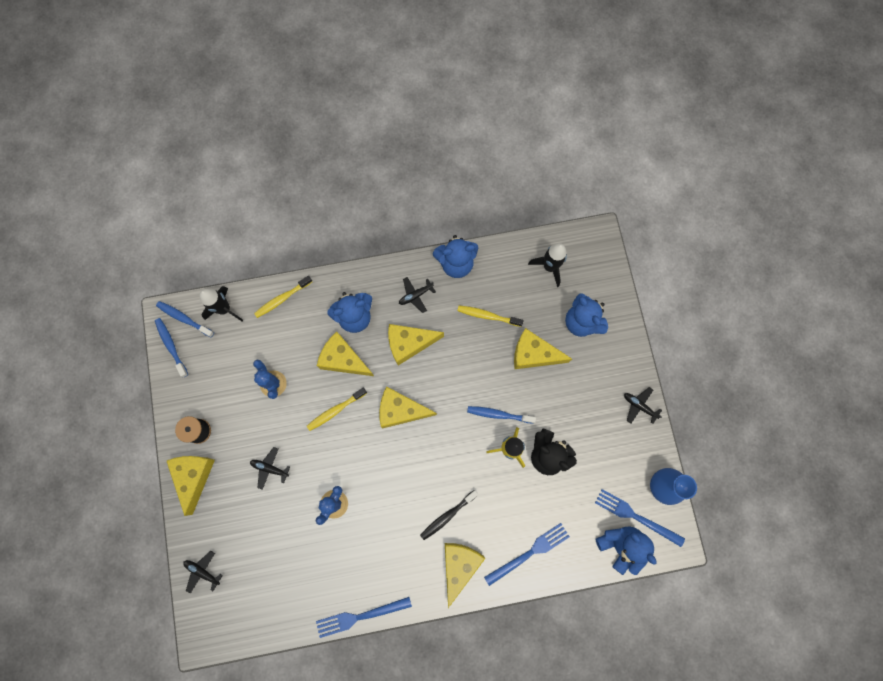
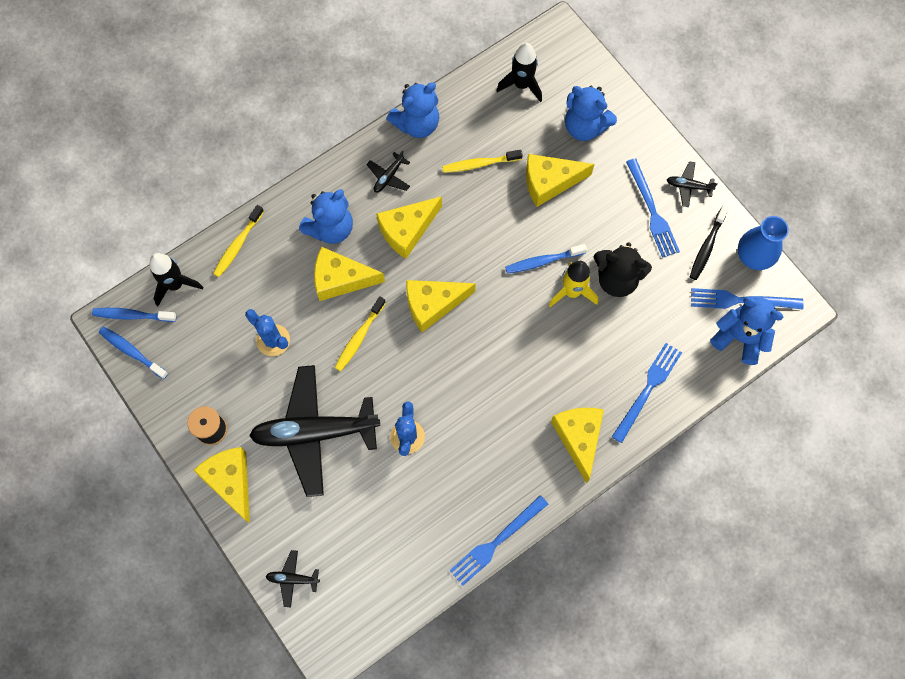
camera: 25 degrees left, 5 degrees down
(270, 468) = (314, 432): black plane -> black plane, size x2.47
(447, 516) = (540, 392): black toothbrush -> black toothbrush (707, 247)
(601, 413) = (652, 211): none -> blue fork

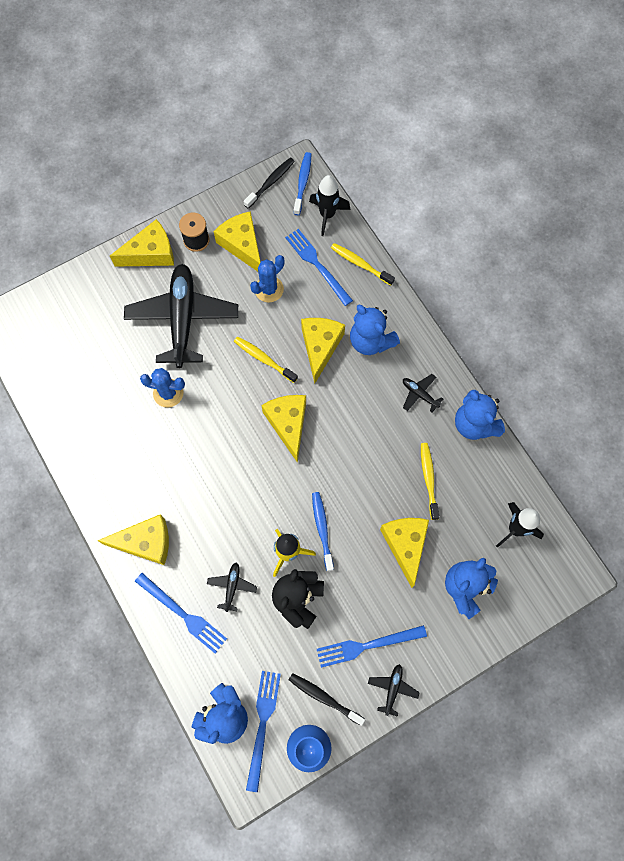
camera: 95 degrees right, 0 degrees up
(132, 352) = (271, 182): blue toothbrush -> black toothbrush
(292, 579) = (63, 296): black plane -> black plane (232, 587)
(407, 230) = (363, 407): yellow cheese -> yellow cheese (242, 245)
(496, 541) = (65, 460): blue fork -> blue fork (317, 265)

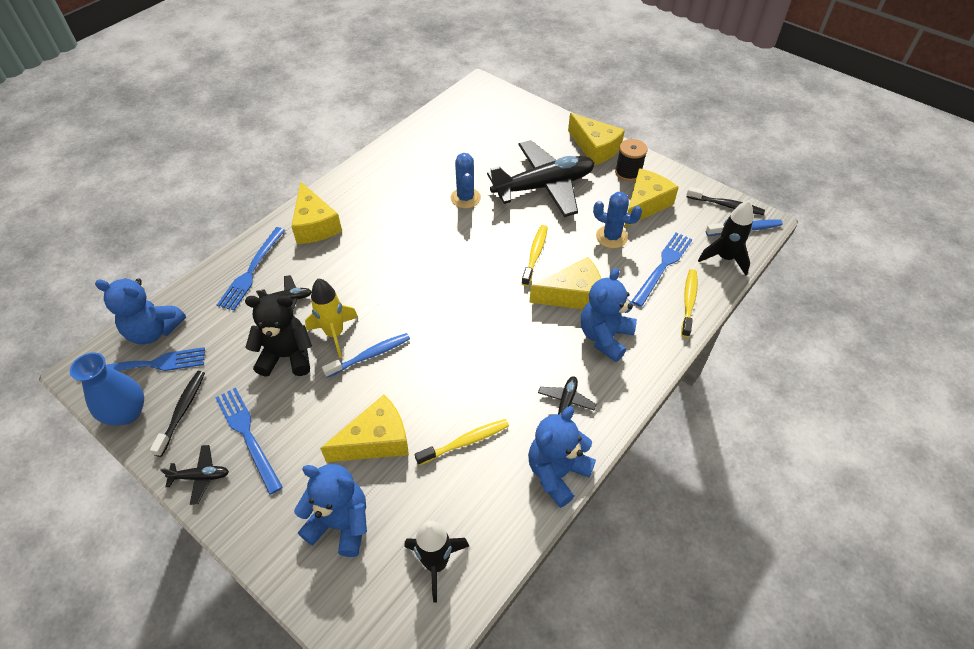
camera: 70 degrees right, 20 degrees down
(288, 424) = (475, 293): yellow cheese -> none

